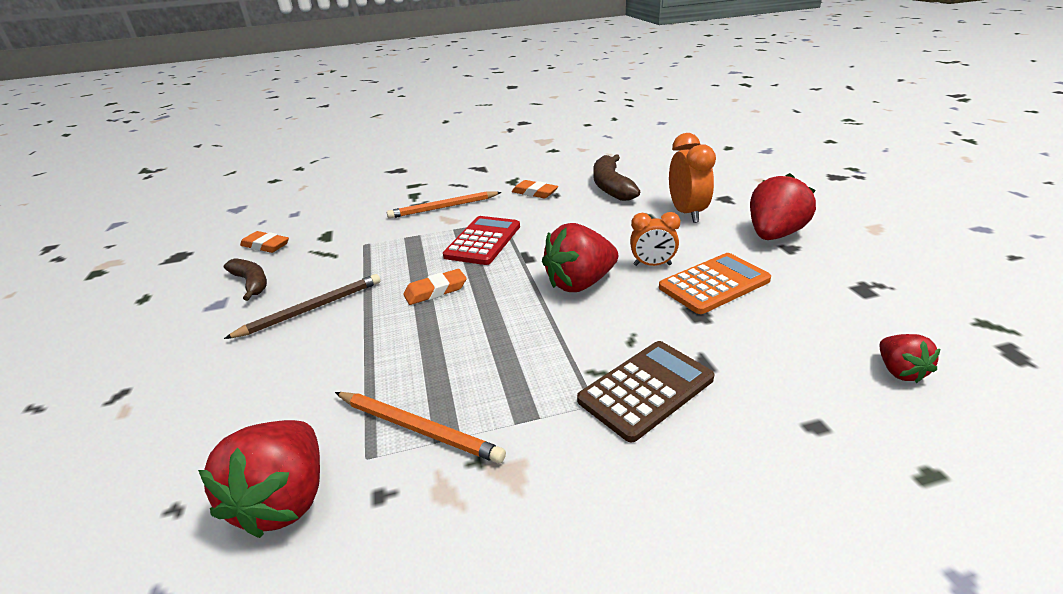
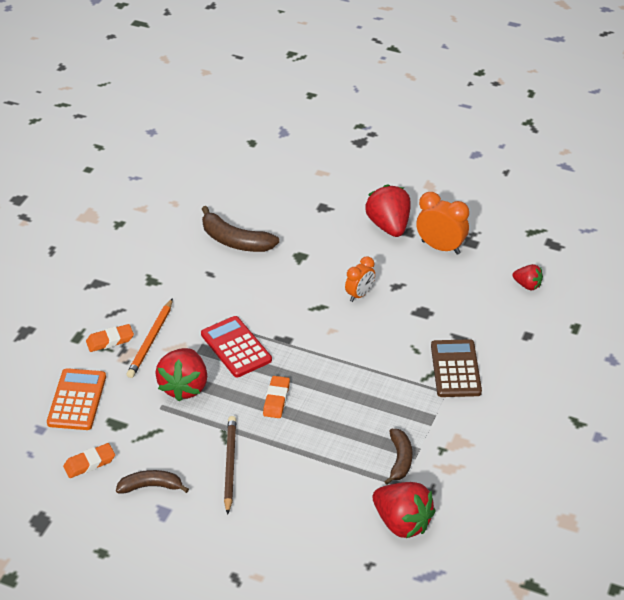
camera: 55 degrees left, 10 degrees up
(418, 428) = (400, 460): orange pencil -> brown banana
(534, 193) = (191, 282): orange eraser -> orange eraser (110, 341)
(580, 283) = (343, 335): red strawberry -> red strawberry (184, 387)
(686, 213) = (320, 237): orange clock -> orange clock (440, 247)
(714, 284) = (405, 286): orange calculator -> orange calculator (76, 400)

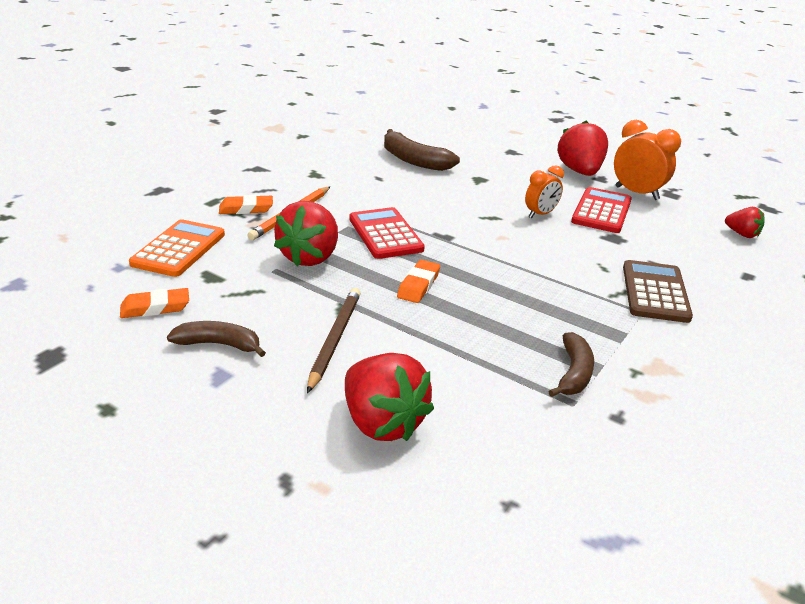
camera: 10 degrees right, 10 degrees down
(402, 523) = (570, 453): red strawberry -> red strawberry (382, 422)
(411, 279) = (601, 211): none -> red calculator

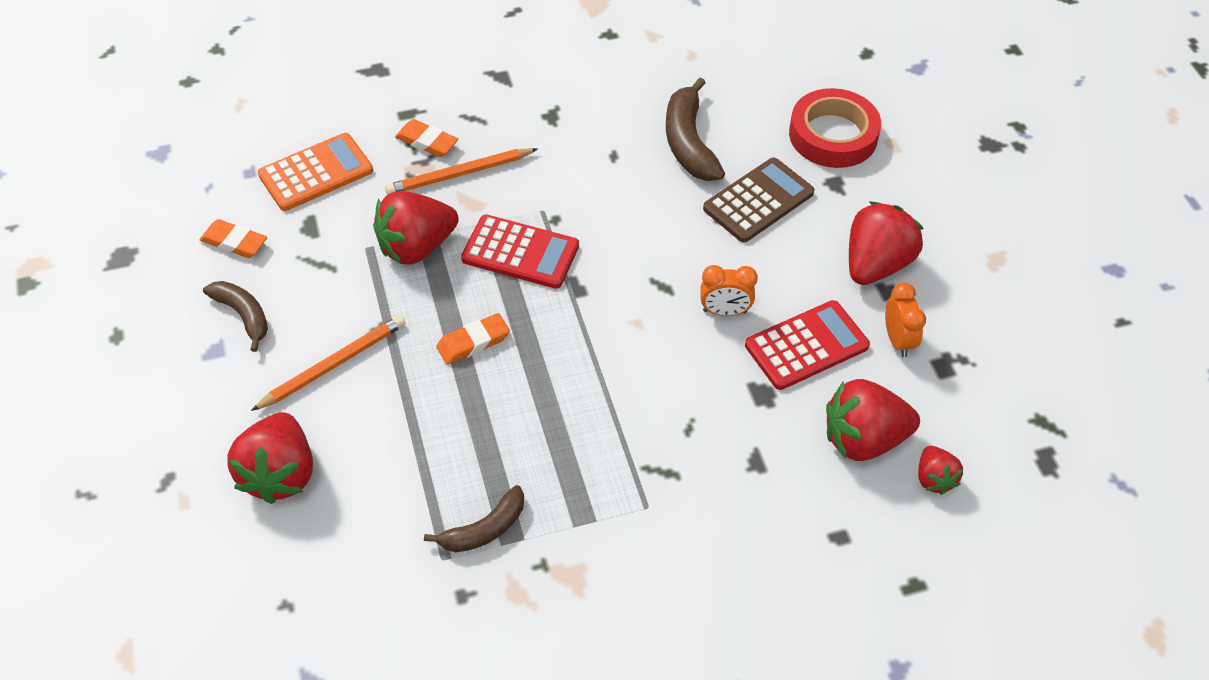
camera: 40 degrees right, 20 degrees up
(334, 339) = (333, 364): brown pencil -> orange pencil
(385, 234) = (520, 252): red calculator -> red calculator turned 90 degrees clockwise
(482, 136) = (833, 135): none -> red tape
(636, 193) = (897, 340): orange clock -> orange clock, size x0.65
(655, 292) = (696, 492): brown calculator -> brown calculator (758, 201)
(688, 234) = (863, 439): none -> red strawberry

